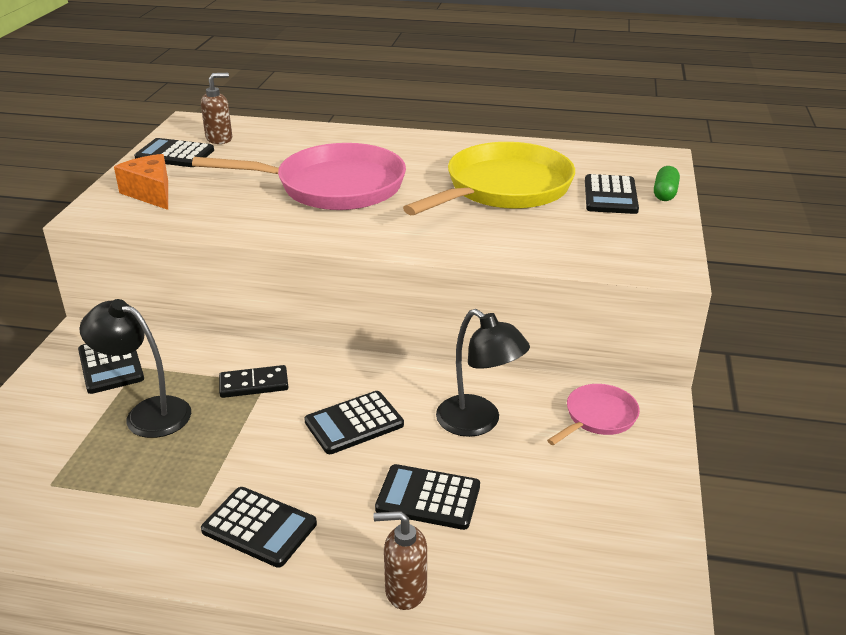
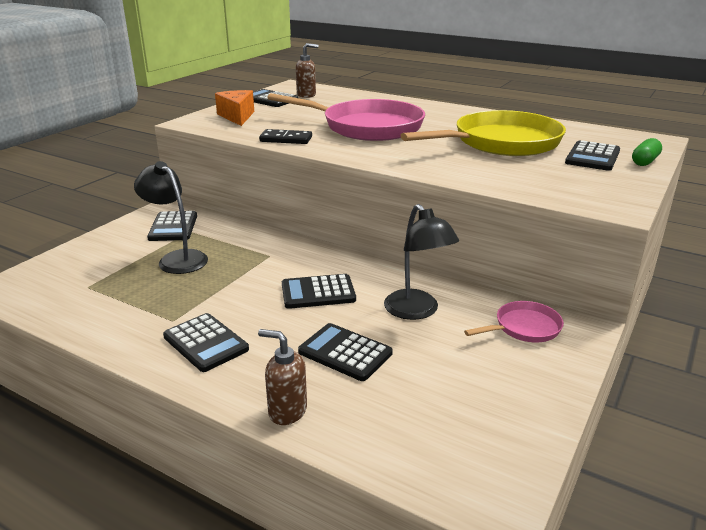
camera: 20 degrees right, 5 degrees down
(254, 384) = (261, 255): black domino -> black domino (286, 139)

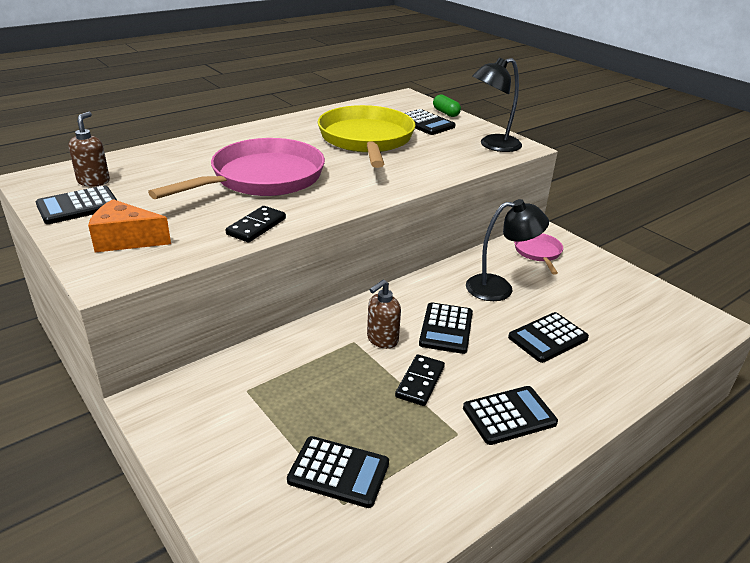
camera: 70 degrees left, 5 degrees up
(173, 227) = (222, 403): black calculator -> black calculator (338, 472)
(177, 258) = (316, 411): black lamp -> black lamp (493, 145)
(232, 292) = (420, 382): none -> black domino
(287, 411) = (620, 385): brown soap dispenser -> brown soap dispenser (382, 340)

